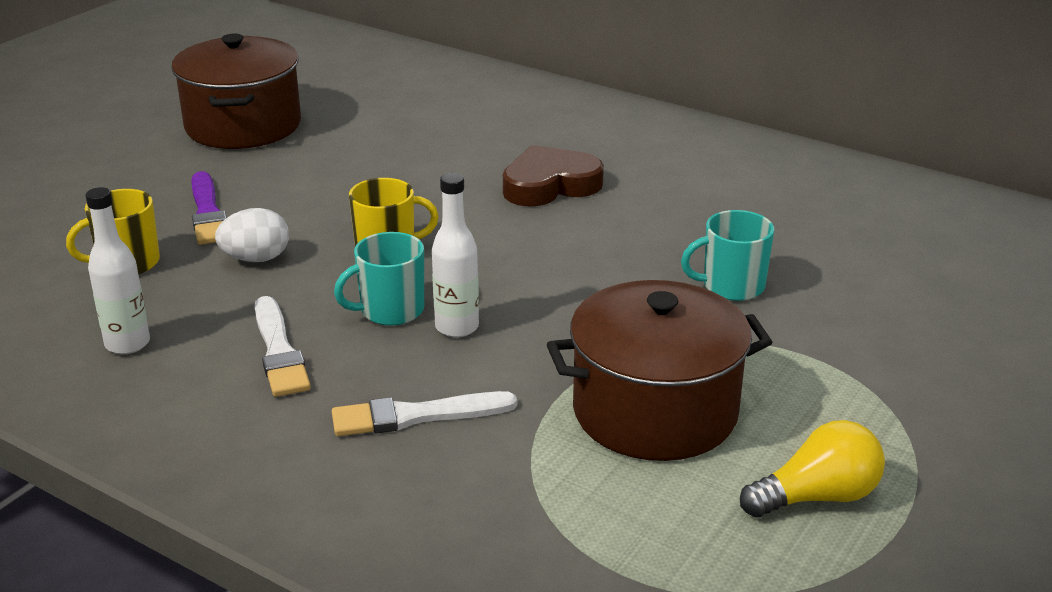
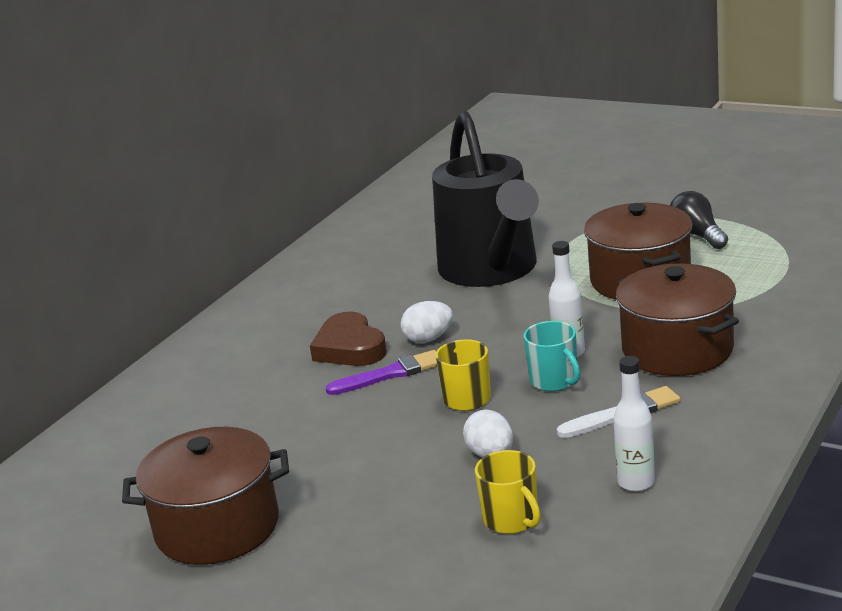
camera: 90 degrees left, 5 degrees down
(208, 213) = (412, 500): purple brush -> purple brush (390, 374)
(416, 416) = (677, 349): white brush -> brown pot
(547, 233) = (428, 339): none -> white egg
(731, 286) = (492, 270): turquoise mug -> black watering can
(817, 497) = (697, 235): yellow light bulb -> black light bulb

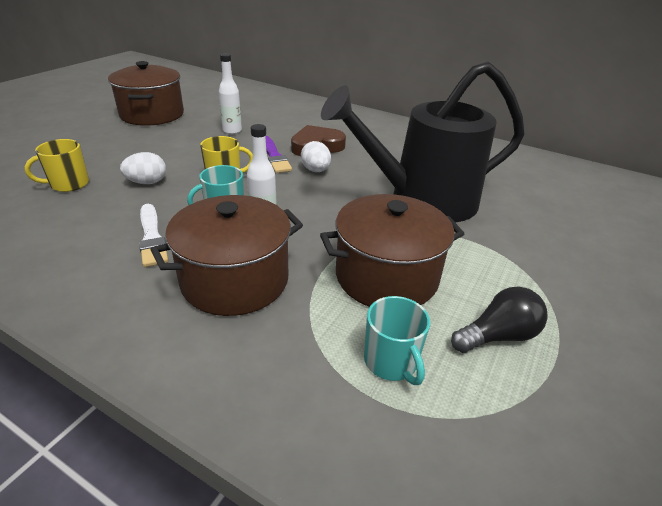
camera: 85 degrees right, 10 degrees up
(636, 482) = (56, 232): white bottle -> white bottle (232, 131)
(746, 271) = (391, 362): none -> turquoise mug

